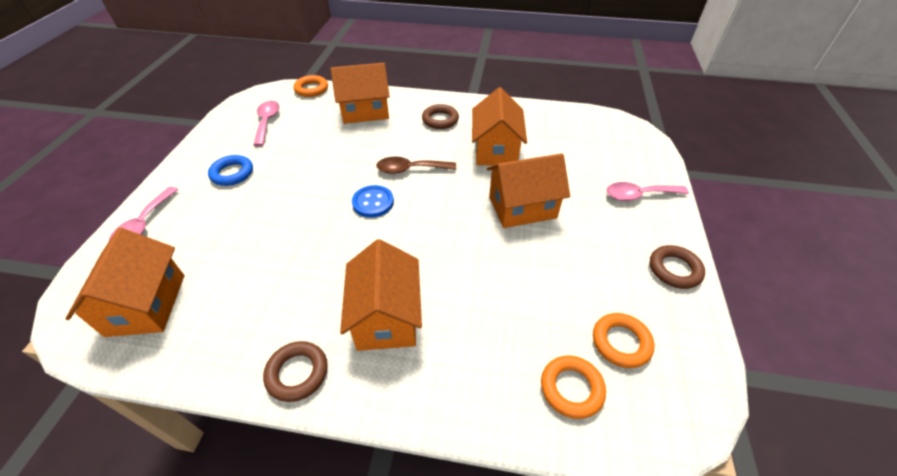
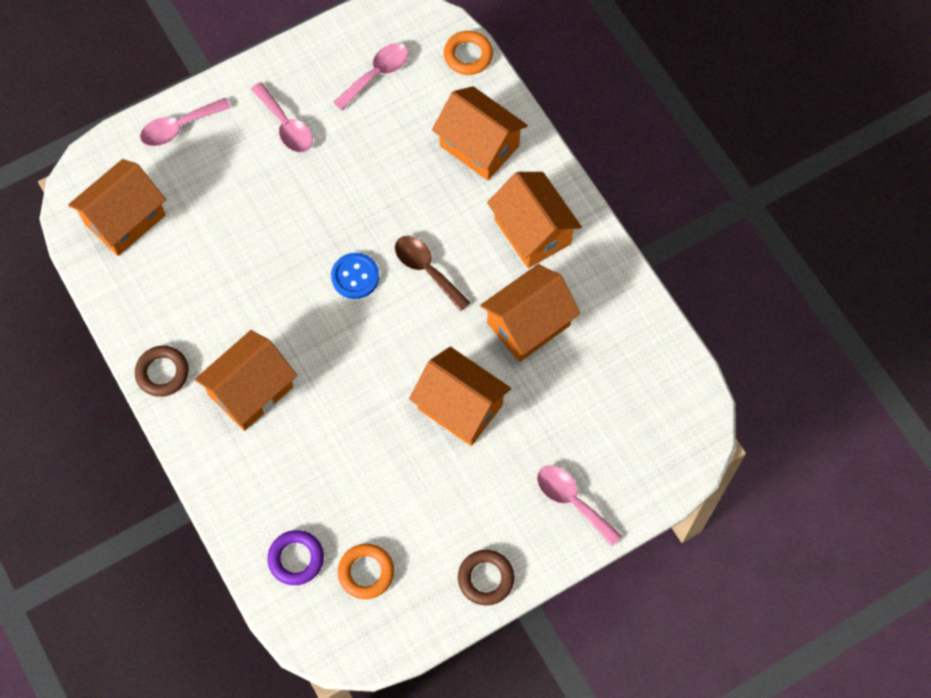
camera: 50 degrees right, 20 degrees up
(232, 173) = (286, 125): blue ring -> pink spoon
(440, 120) = (532, 231): brown ring -> orange house
(571, 388) = (296, 559): orange ring -> purple ring

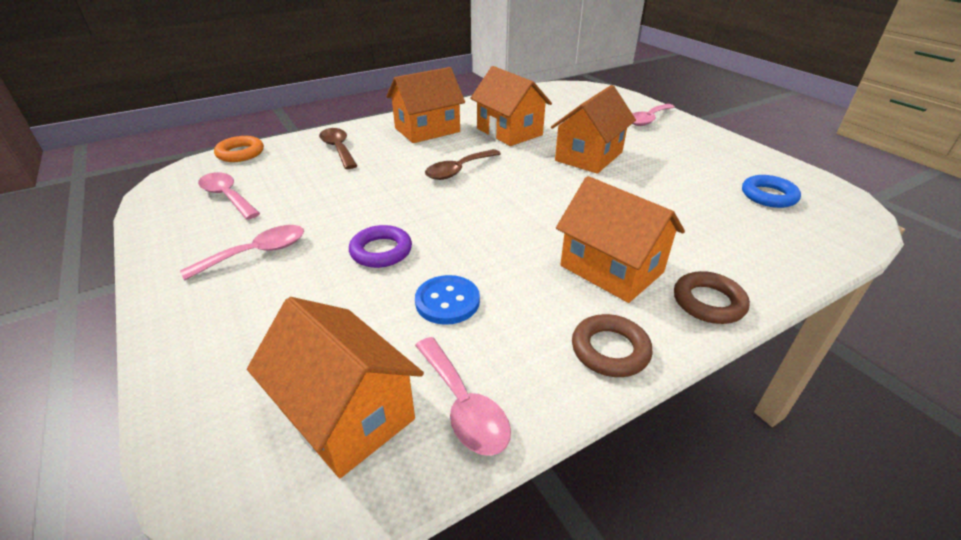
camera: 90 degrees left, 30 degrees down
(179, 127) = (202, 353): pink spoon -> pink spoon (463, 406)
(296, 559) = (787, 233): purple ring -> purple ring (381, 251)
(355, 276) = (464, 205): blue button -> blue button (447, 301)
(366, 572) = (768, 196): orange ring -> blue ring
(479, 146) = (338, 149): orange house -> brown spoon
(486, 578) = (730, 147): brown ring -> brown ring (708, 302)

